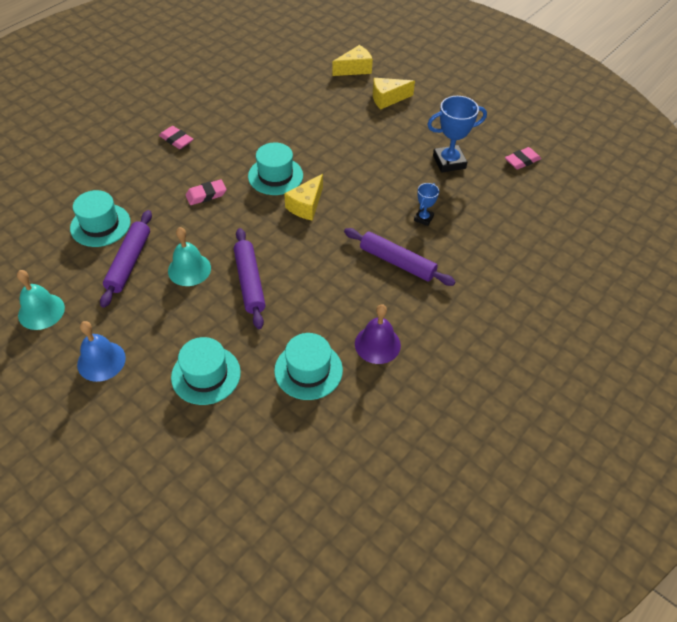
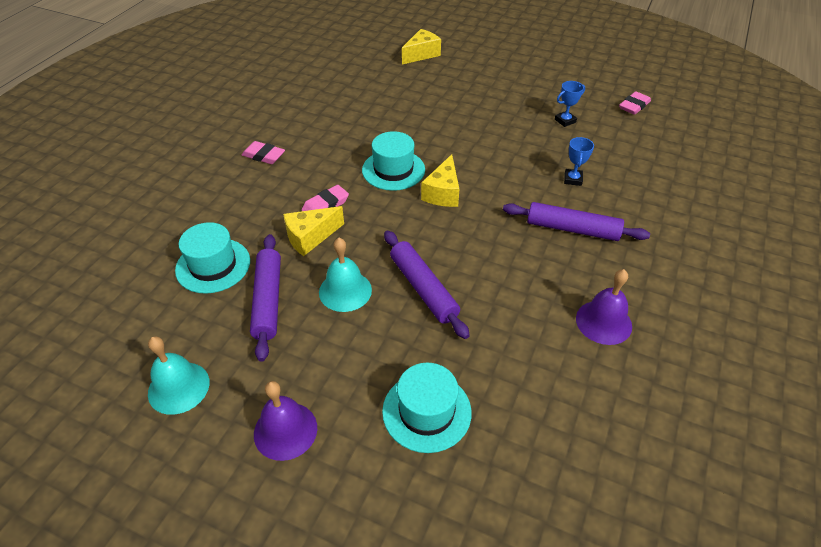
camera: 15 degrees left, 5 degrees down
(101, 361) = (285, 430): blue bell -> purple bell
(308, 370) = (544, 372): turquoise hat -> none
(387, 99) = (470, 75): yellow cheese -> yellow cheese (310, 237)
(449, 162) = (565, 121): blue trophy -> blue trophy, size x0.54

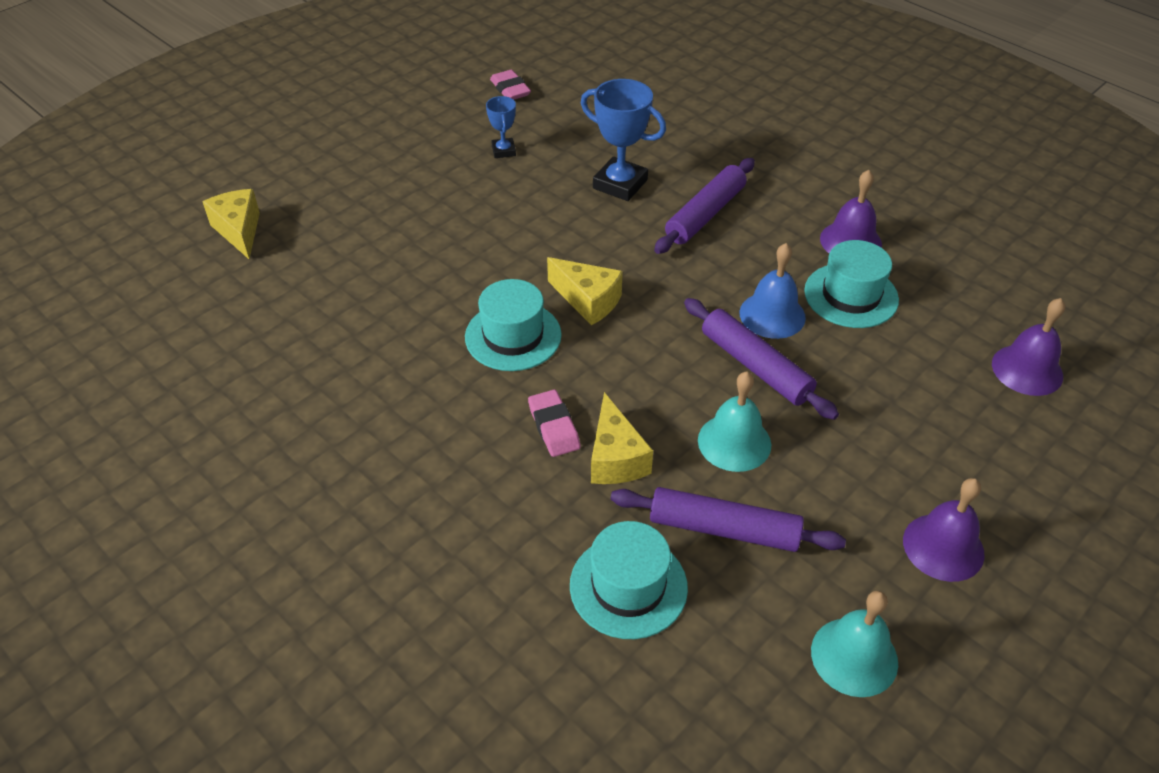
camera: 70 degrees left, 0 degrees up
(264, 156) = (389, 480): pink eraser -> none
(423, 288) = (755, 366): purple rolling pin -> purple rolling pin turned 60 degrees clockwise
(426, 411) = (938, 412): turquoise hat -> turquoise hat (851, 295)
(483, 288) = (772, 315): none -> blue bell
(512, 477) = (1027, 369): none -> purple bell
(573, 179) = (620, 184): blue trophy -> blue trophy, size x1.84

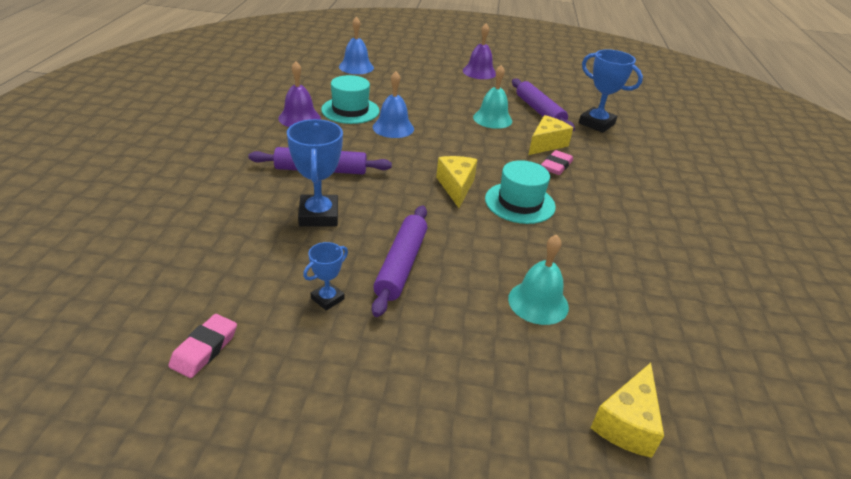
camera: 130 degrees left, 10 degrees down
(628, 586) = (596, 123): turquoise hat -> blue trophy
(755, 366) = (437, 124): purple rolling pin -> purple rolling pin (401, 265)
(854, 656) = (549, 80): turquoise bell -> turquoise bell (538, 302)
(1027, 369) = (356, 67): purple bell -> blue bell

